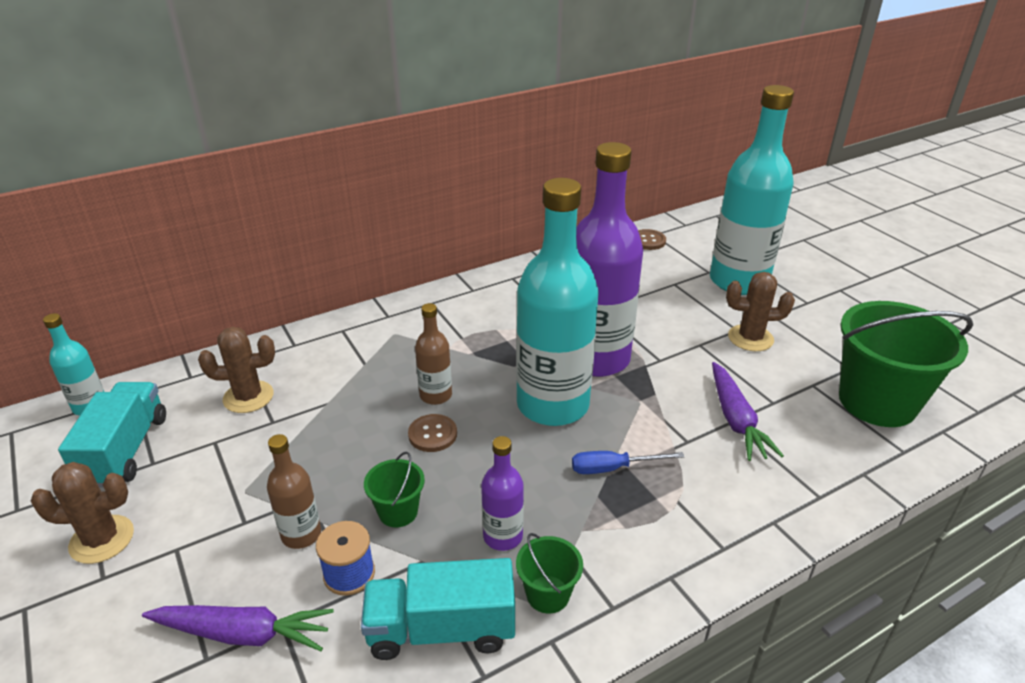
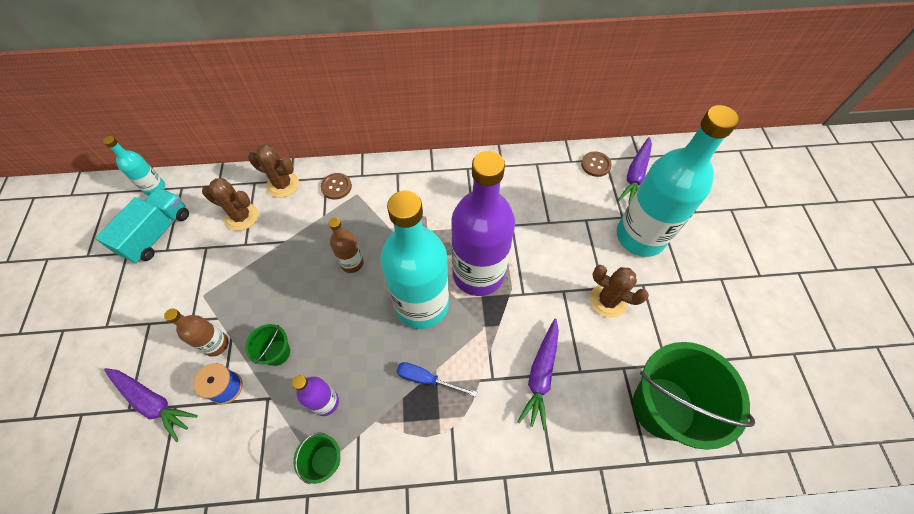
camera: 25 degrees right, 25 degrees up
(102, 539) = (117, 298): brown cactus -> brown cactus (283, 184)
(432, 434) = (331, 297): brown button -> brown button (336, 187)
(441, 629) = (253, 454): turquoise truck -> none
(694, 239) = (635, 176): none -> purple carrot

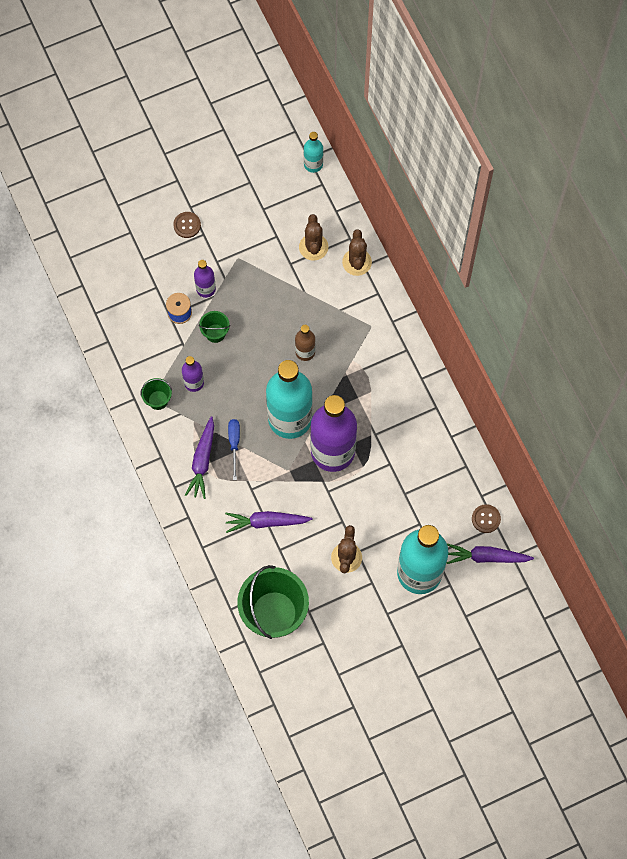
camera: 70 degrees right, 10 degrees up
(153, 402) = (153, 272): purple carrot -> purple carrot (202, 461)
(157, 233) = (274, 193): turquoise truck -> none
(216, 344) = (206, 289): brown bottle -> purple bottle
(336, 187) = (372, 306): brown button -> brown button (187, 225)

